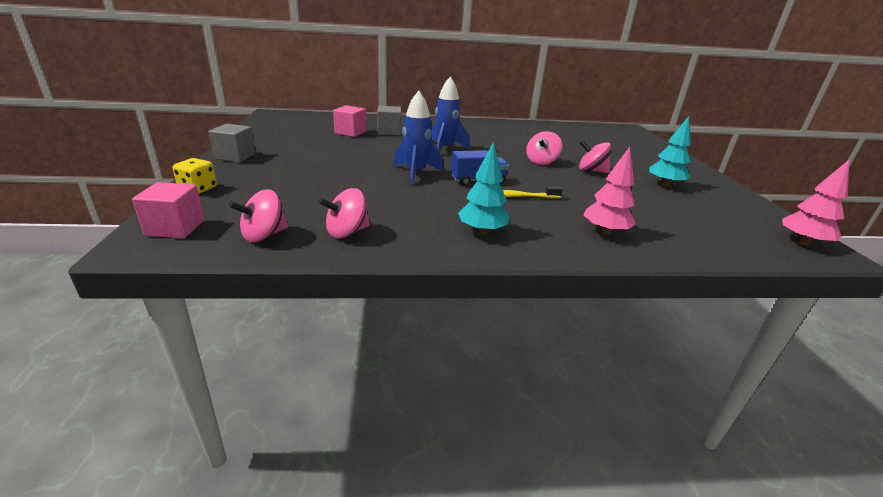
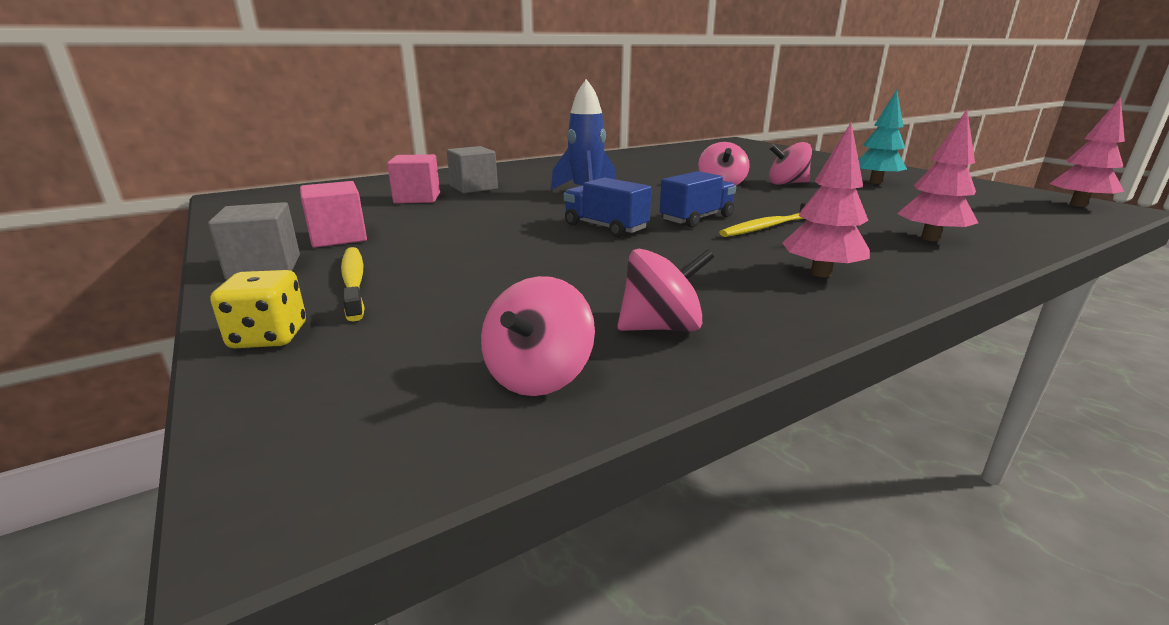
camera: 25 degrees left, 5 degrees down
(175, 227) = (330, 423): pink cube -> pink cube (338, 237)
(258, 173) = (354, 282): none -> yellow toothbrush
(347, 232) = (661, 327): pink spinning top -> pink spinning top turned 135 degrees counterclockwise
(416, 173) = (605, 227): blue rocket -> blue truck
(482, 231) = (820, 273): turquoise tree -> pink tree

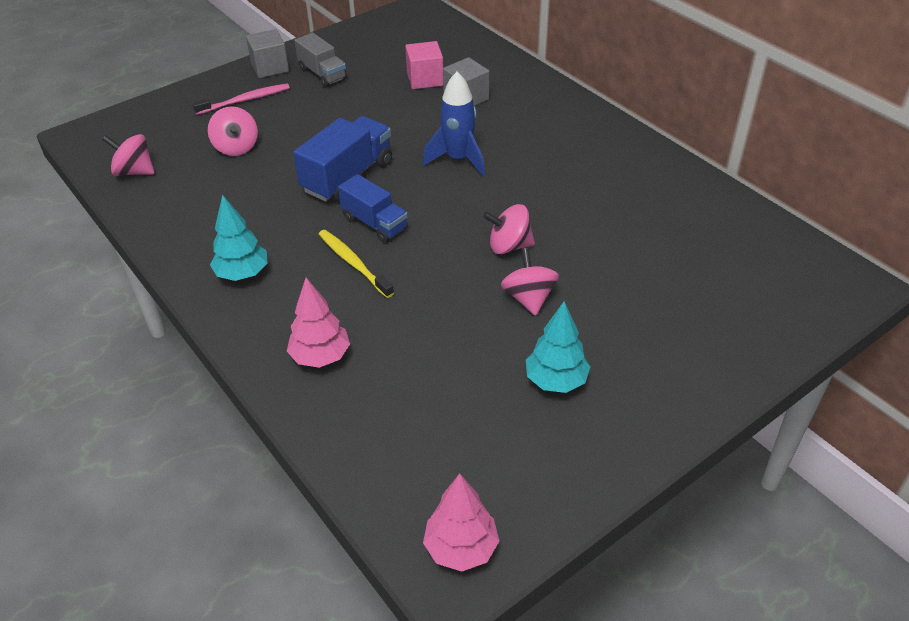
camera: 85 degrees right, 20 degrees up
(269, 336) = (184, 97): yellow dice -> none
(338, 237) = (322, 74): pink cube -> grey truck
(354, 282) = (245, 100): yellow toothbrush -> pink toothbrush
(605, 227) = (347, 177): blue truck -> blue truck, size x1.51
(661, 327) = (173, 204): pink spinning top -> pink spinning top (236, 147)
(820, 273) = (242, 274): pink tree -> turquoise tree

